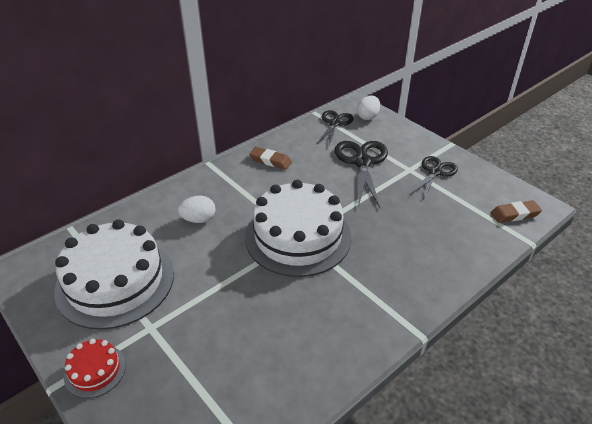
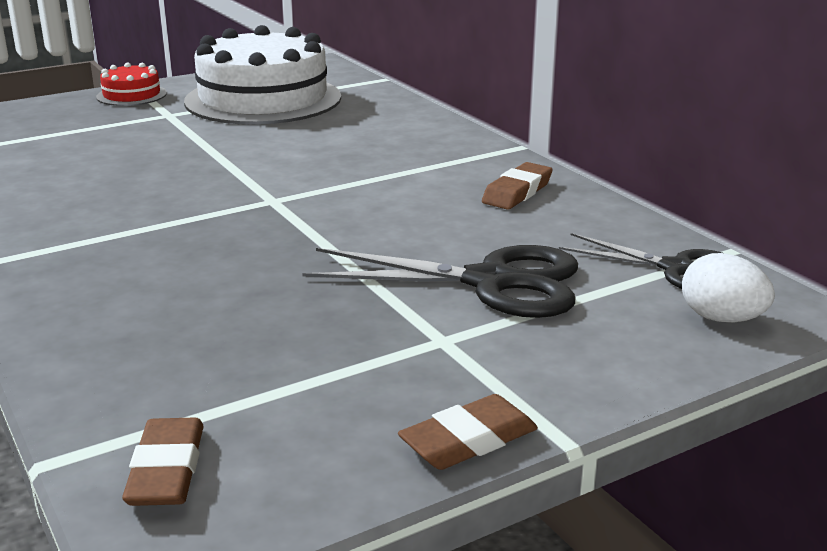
camera: 100 degrees right, 15 degrees down
(198, 219) = (362, 138): white egg -> none
(298, 236) = (273, 199): white cake -> none
(435, 172) = (416, 376): black scissors -> none
(462, 159) = (468, 440): none -> brown eraser

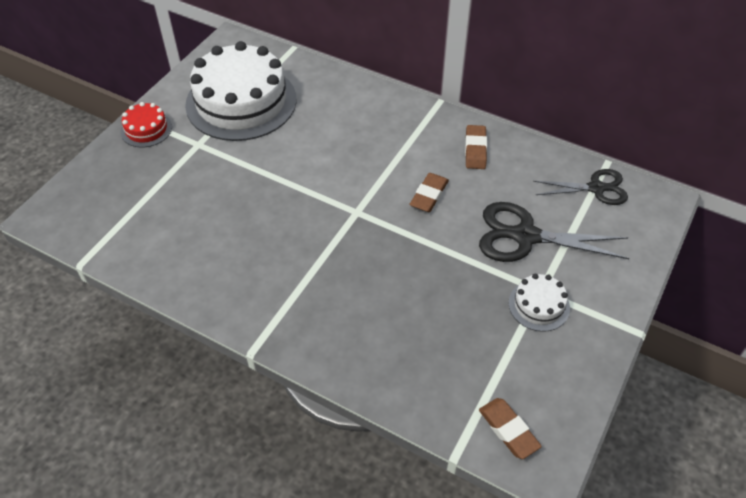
camera: 30 degrees left, 25 degrees up
(417, 353) = (539, 305): none -> white cake
(468, 440) = (604, 350): brown eraser -> brown eraser (429, 195)
(490, 282) = (525, 236): black scissors -> black scissors turned 150 degrees counterclockwise
(721, 319) = (638, 219): white egg -> none

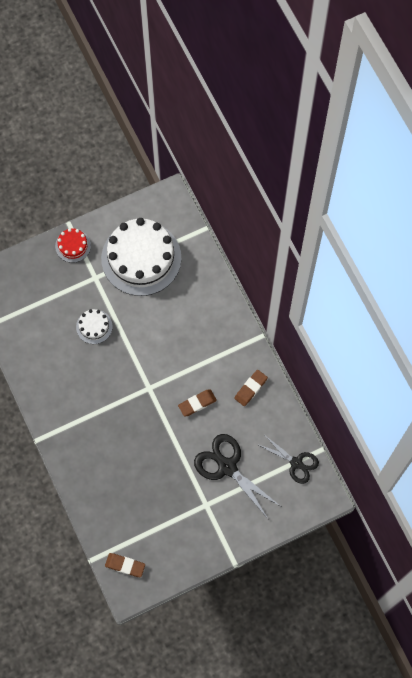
camera: 35 degrees right, 20 degrees up
(508, 430) = (125, 565): brown eraser -> brown eraser turned 75 degrees counterclockwise
(539, 305) = (197, 512): white cake -> white cake (94, 326)

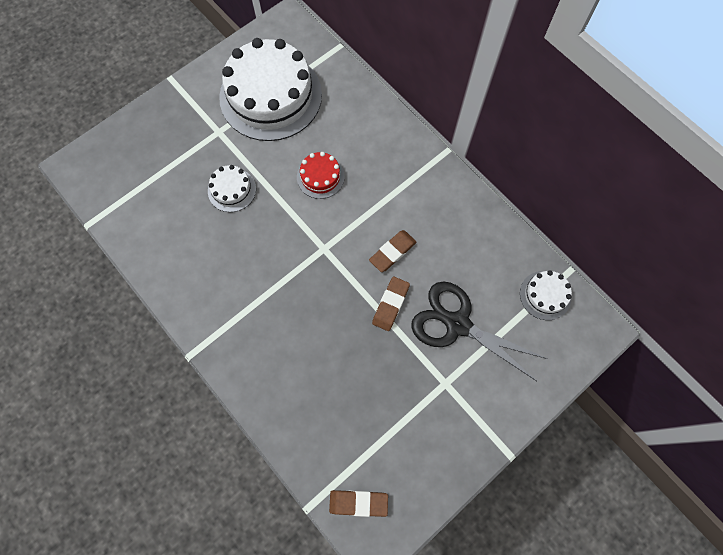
camera: 15 degrees left, 0 degrees up
(73, 246) = (181, 101): red cake -> red cake (320, 177)
(250, 388) = (455, 216): brown eraser -> brown eraser (390, 304)
(296, 463) = (545, 295): black scissors -> white cake

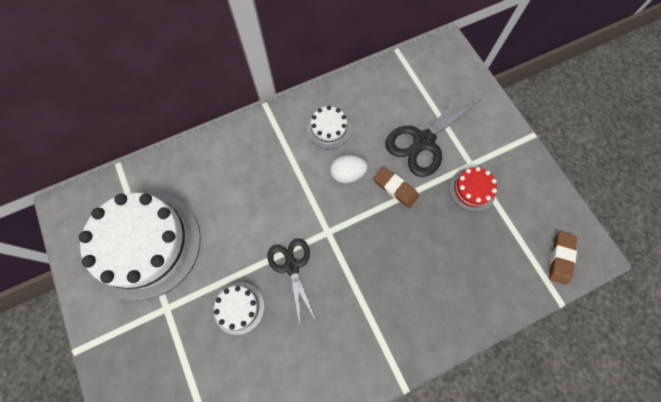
camera: 75 degrees left, 0 degrees up
(281, 224) = (292, 266): none -> black scissors
(320, 177) = (254, 217): red cake -> red cake (472, 189)
(392, 252) = (347, 174): brown eraser -> white egg
(545, 295) = (413, 73): white cake -> white cake (329, 129)

